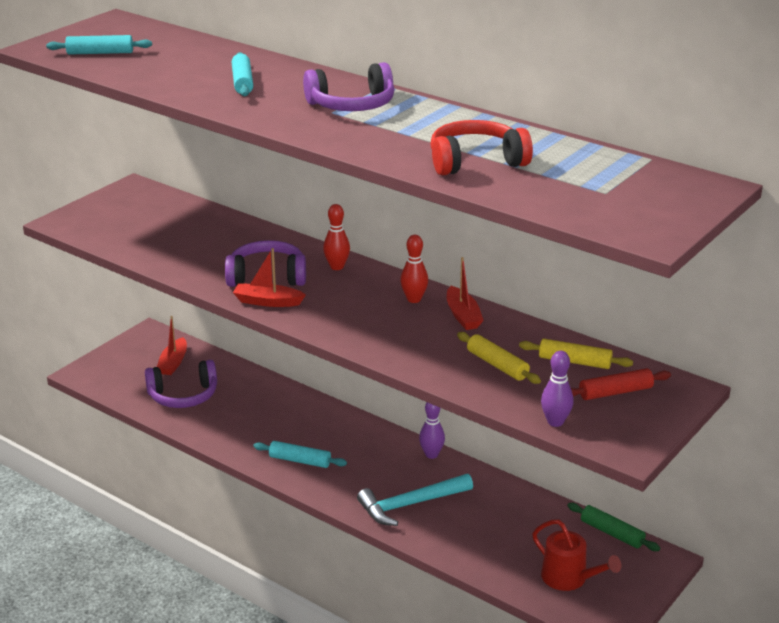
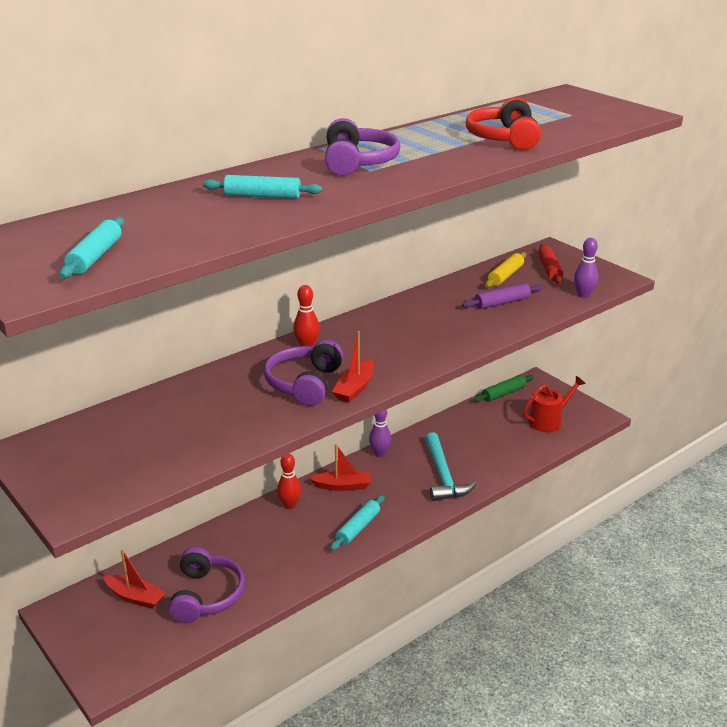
camera: 75 degrees left, 0 degrees up
(414, 299) = (385, 320): red bowling pin -> red bowling pin (289, 505)
(463, 316) = (422, 304): red boat -> red boat (343, 486)
(497, 365) = (502, 303): yellow rolling pin -> purple rolling pin

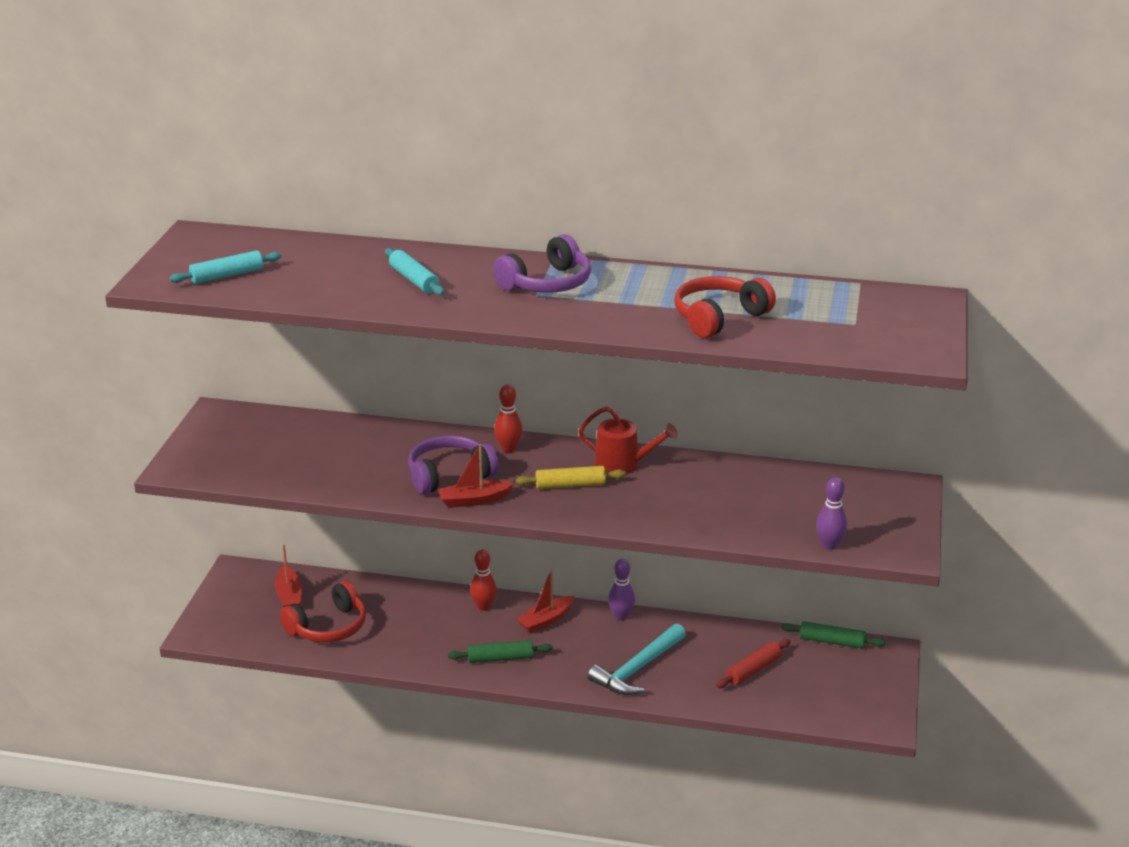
camera: 50 degrees right, 0 degrees up
(206, 595) = (328, 627): purple headphones -> red headphones
(343, 486) = (546, 620): red boat -> red boat turned 90 degrees clockwise
(358, 528) = (500, 658): turquoise rolling pin -> green rolling pin
(502, 303) = (738, 507): purple rolling pin -> none
(505, 276) = (800, 486): yellow rolling pin -> yellow rolling pin (570, 485)
(548, 421) = (824, 693): red watering can -> red watering can (623, 464)
(549, 270) = (856, 505): red rolling pin -> red rolling pin (753, 670)

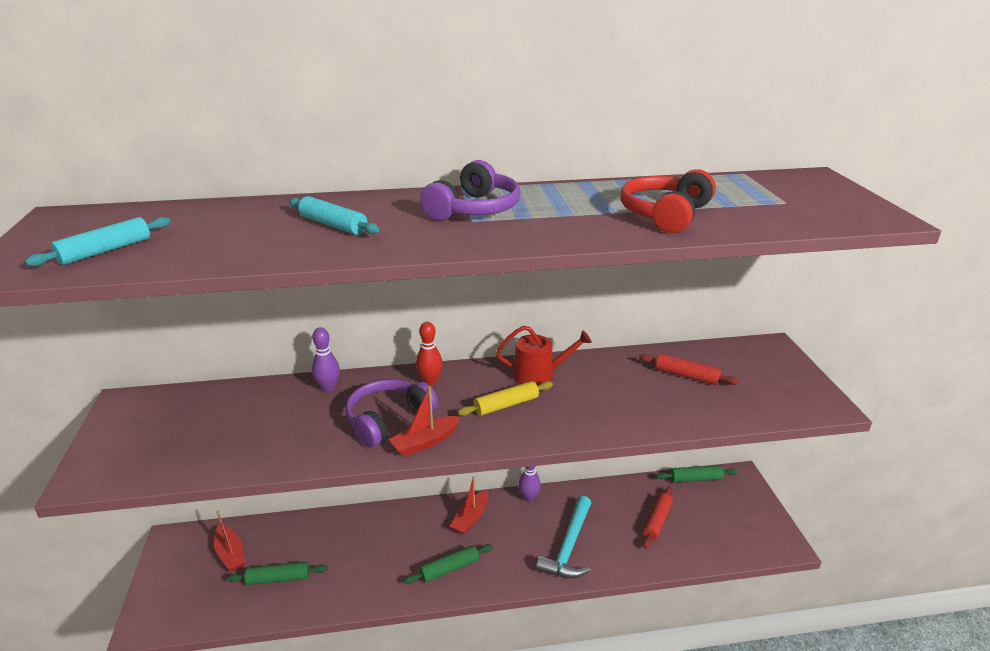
camera: 20 degrees left, 0 degrees up
(328, 627) = (278, 579): red headphones -> green rolling pin
(483, 606) = (412, 518): red bowling pin -> none
(780, 495) = (686, 375): none -> red rolling pin
(829, 545) = (764, 413): purple bowling pin -> purple bowling pin (328, 387)

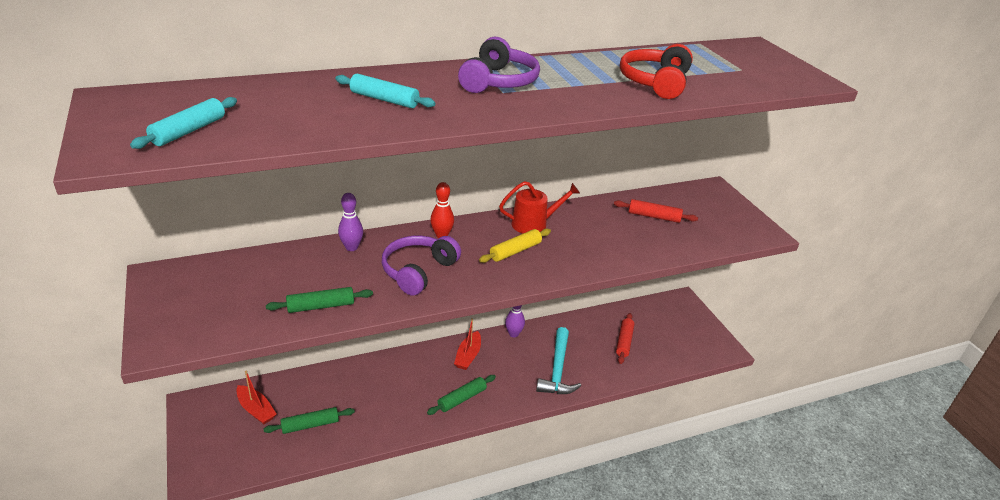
camera: 15 degrees left, 5 degrees up
(425, 442) = (458, 287): red boat -> none
(695, 479) = (647, 305): green rolling pin -> green rolling pin (321, 306)

